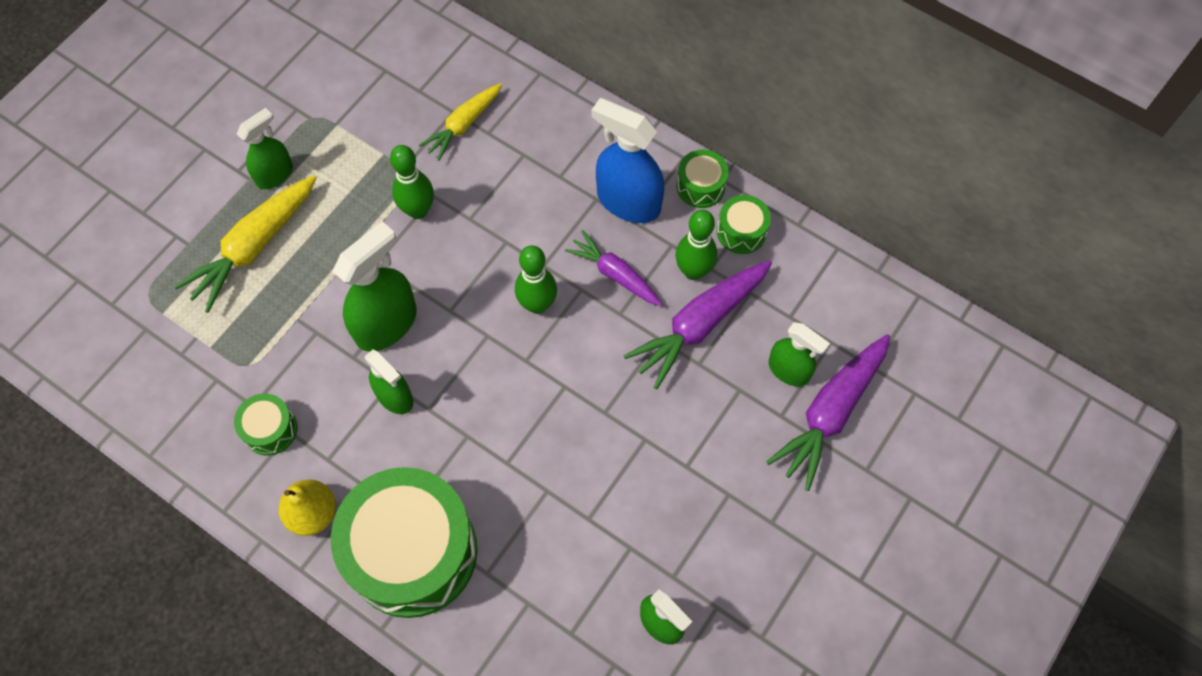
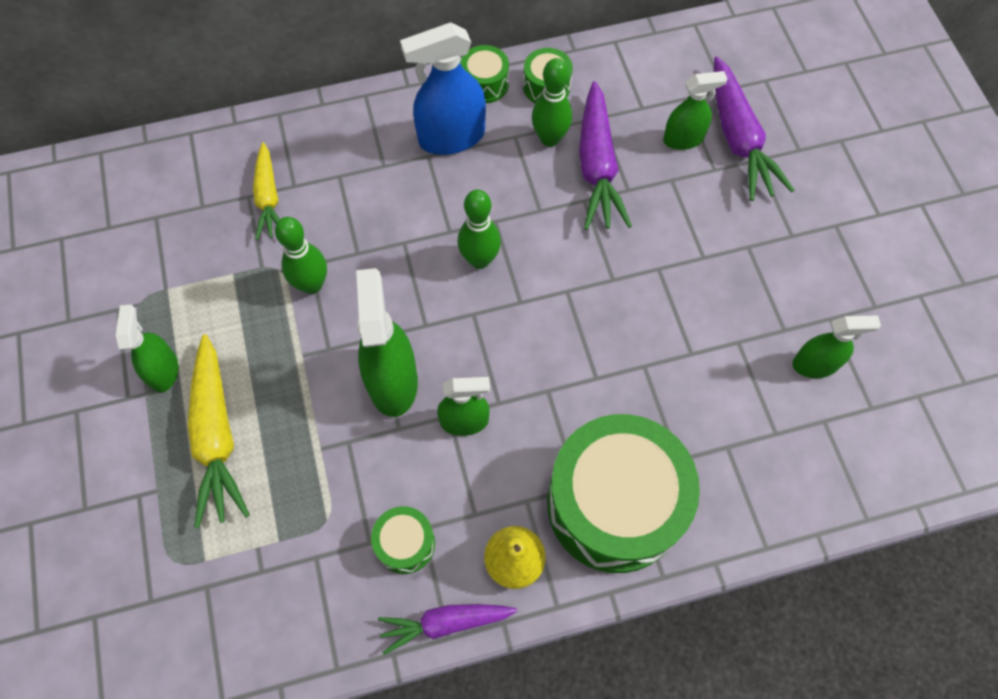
camera: 50 degrees left, 0 degrees up
(615, 274) = (504, 190): purple carrot -> purple carrot (446, 623)

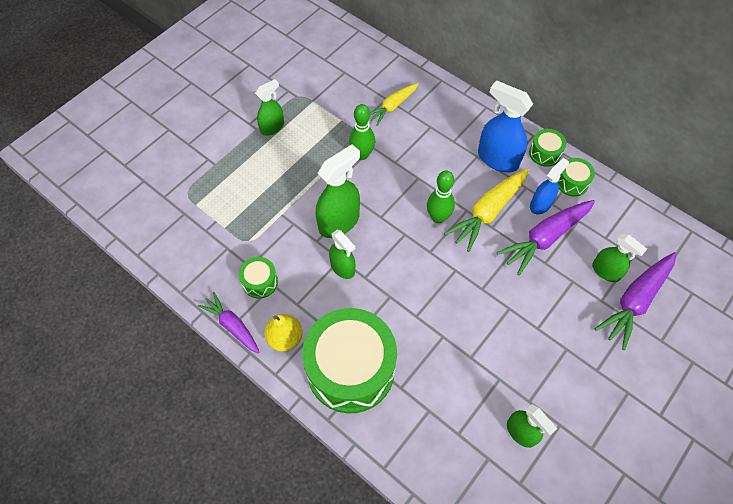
camera: 55 degrees right, 5 degrees down
(217, 436) = (257, 169): yellow carrot -> yellow carrot (488, 212)
(550, 138) = (540, 204): green bowling pin -> blue spray bottle

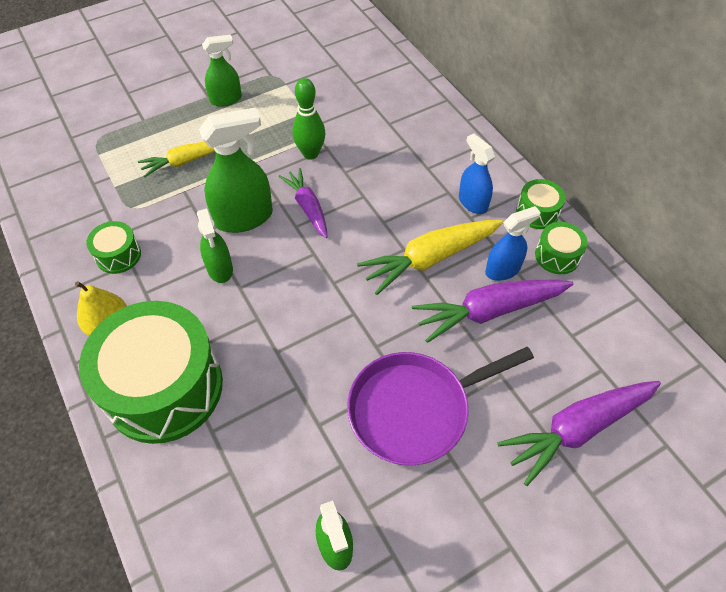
camera: 20 degrees right, 5 degrees down
(232, 326) = (60, 293): purple carrot -> purple carrot (308, 207)
(392, 107) = (374, 113): yellow carrot -> yellow carrot (184, 161)
(438, 217) = (364, 247): green bowling pin -> none
(497, 159) = (472, 202): blue spray bottle -> blue spray bottle, size x0.62
(528, 324) = (415, 409): none -> purple pan
(606, 271) = (552, 378): green spray bottle -> none

